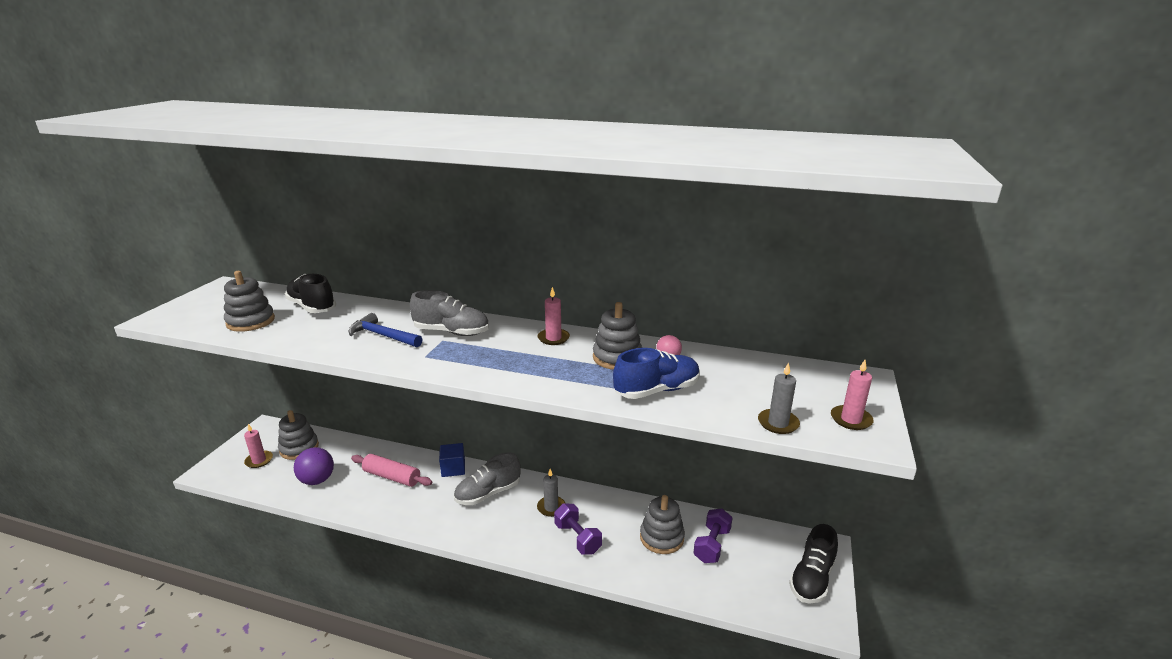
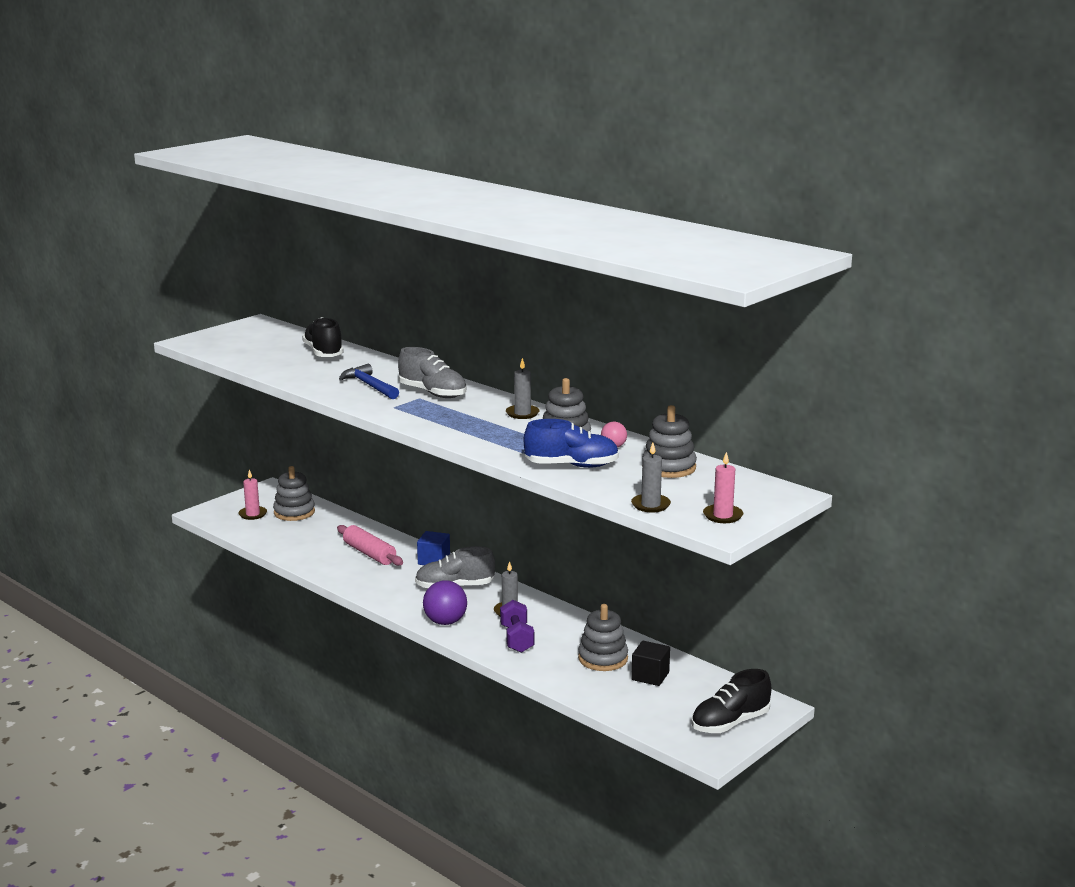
camera: 25 degrees right, 5 degrees down
(250, 322) = (264, 356): grey stacking toy -> grey stacking toy (669, 467)
(317, 480) = (298, 541): purple ball -> purple ball (445, 622)
(553, 338) = (522, 413): pink candle -> grey candle
(712, 545) = (650, 676): purple dumbbell -> black cube

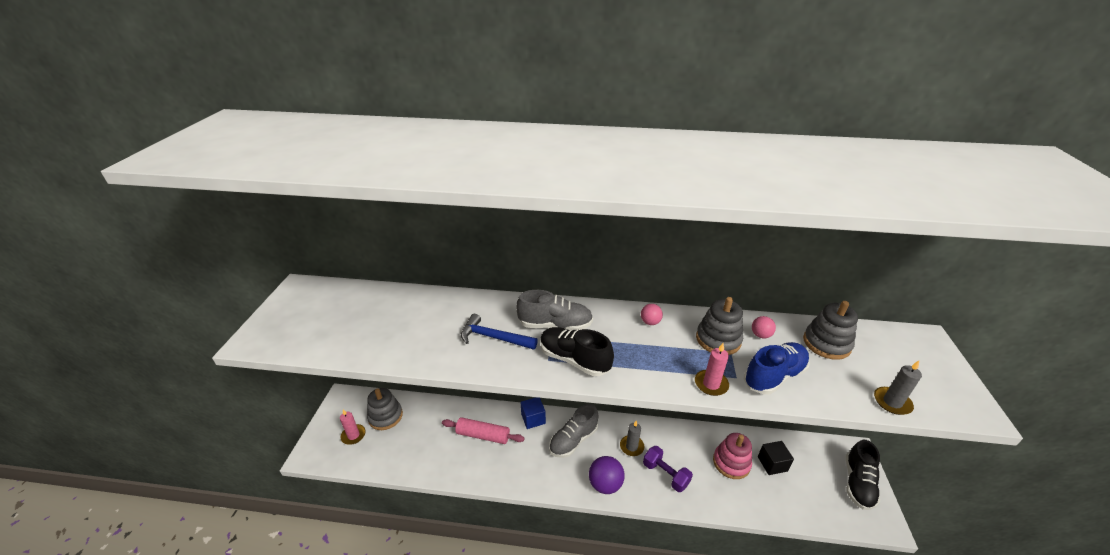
camera: 35 degrees left, 15 degrees up
(323, 353) = (404, 307): black shoe -> black shoe (574, 360)
(522, 413) = (650, 322): grey candle -> pink ball
(603, 658) = (731, 463): grey stacking toy -> pink stacking toy
(723, 516) = (944, 389): pink candle -> pink candle (711, 384)

